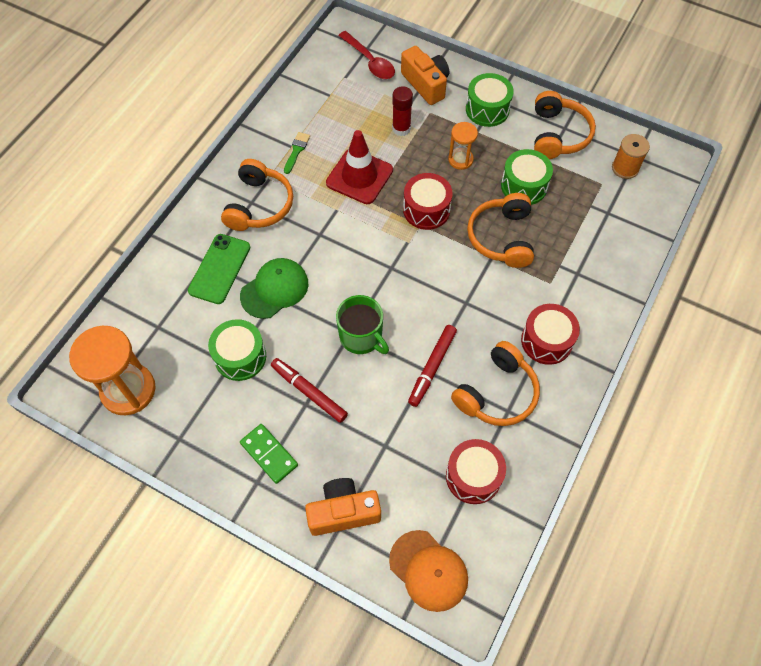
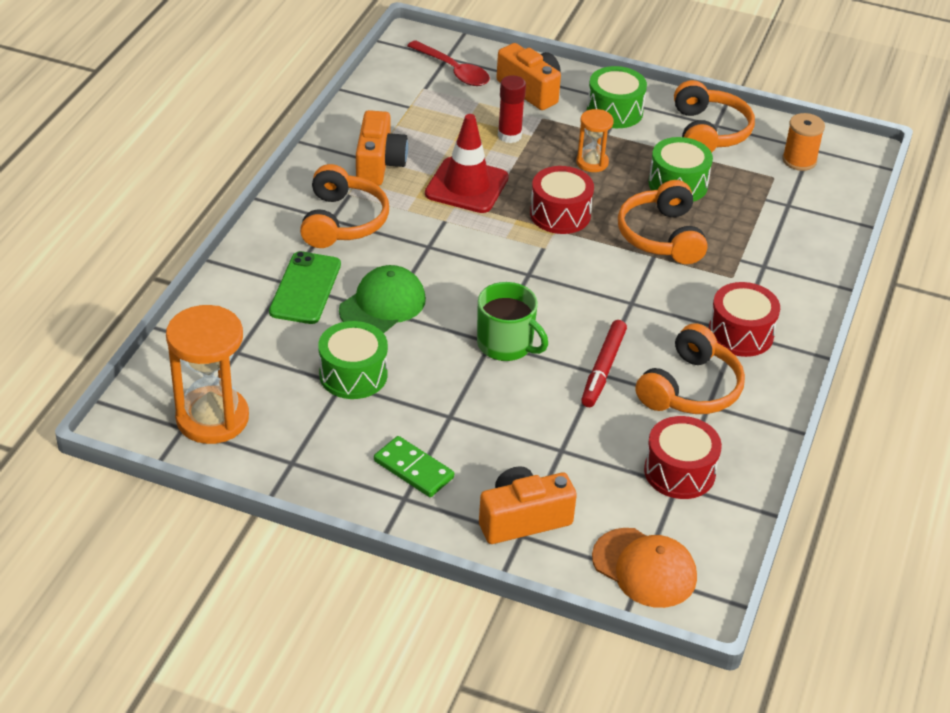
camera: 10 degrees left, 20 degrees down
(296, 151) = (379, 164): green brush -> orange camera
(309, 392) = (451, 404): red marker -> none

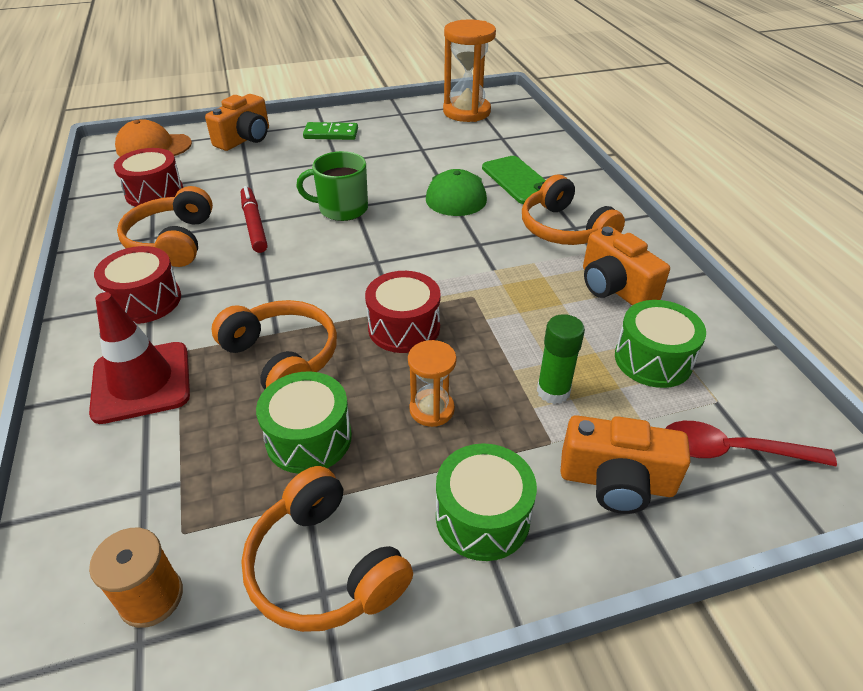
camera: 145 degrees right, 0 degrees up
(353, 375) = (421, 155): green drum -> green drum (653, 359)
(466, 186) = (518, 309): red traffic cone -> red traffic cone (141, 382)
(509, 136) = (553, 391): red glue stick -> green glue stick

